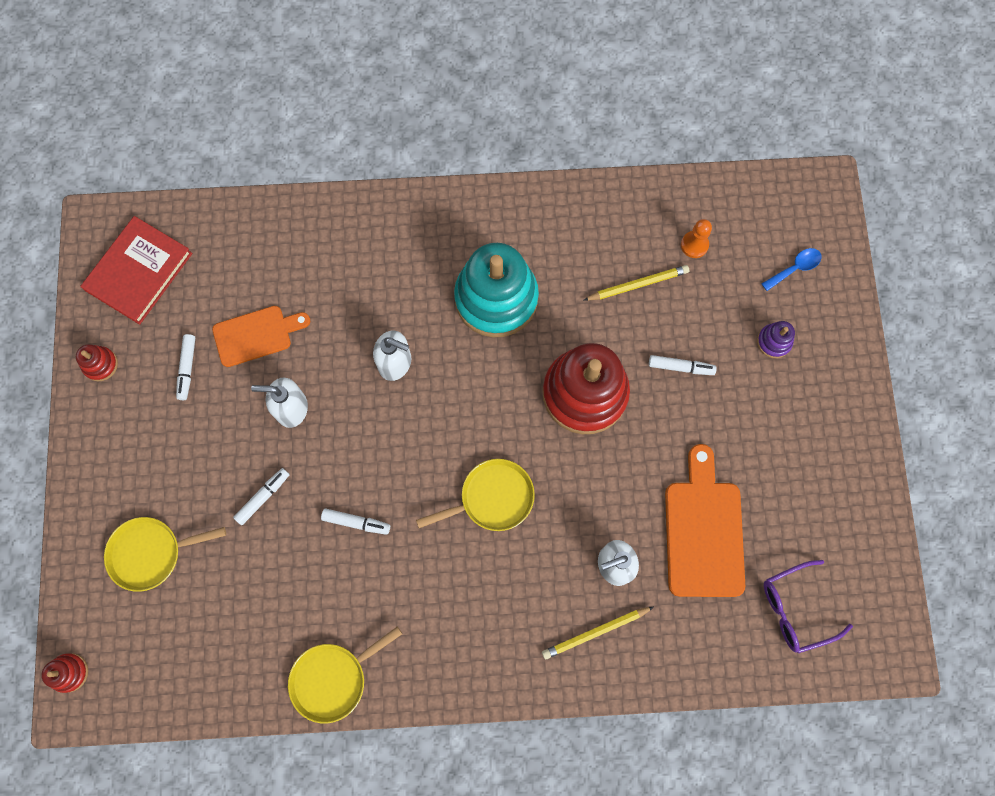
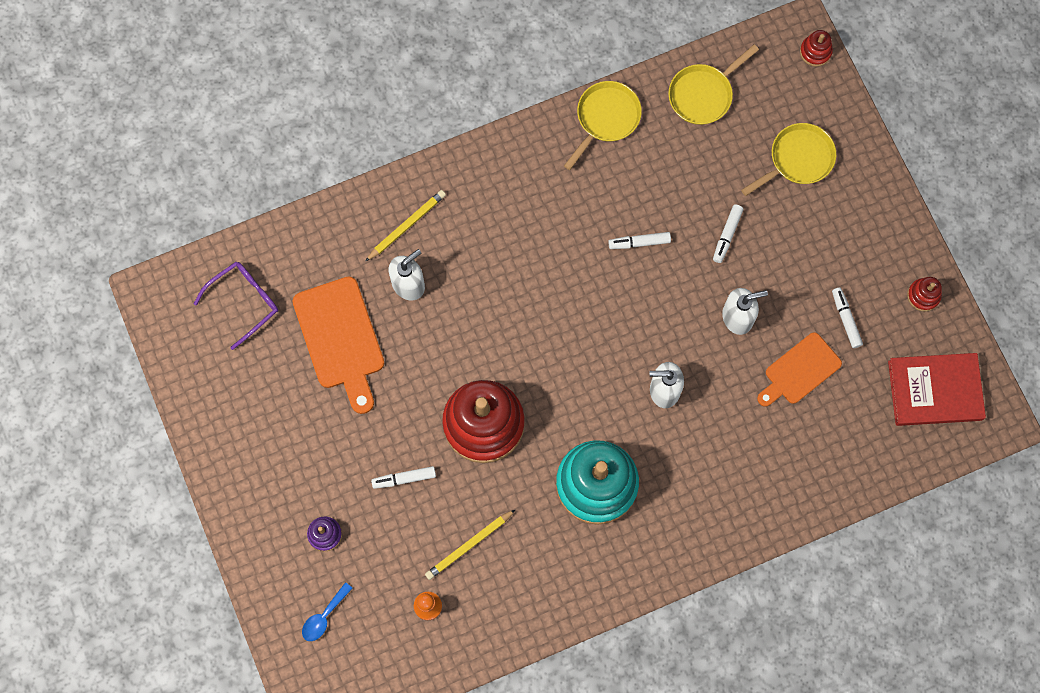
camera: 160 degrees right, 0 degrees up
(139, 272) = (935, 390): red book -> red book turned 75 degrees clockwise
(492, 498) = (532, 302): yellow pan -> yellow pan (703, 94)

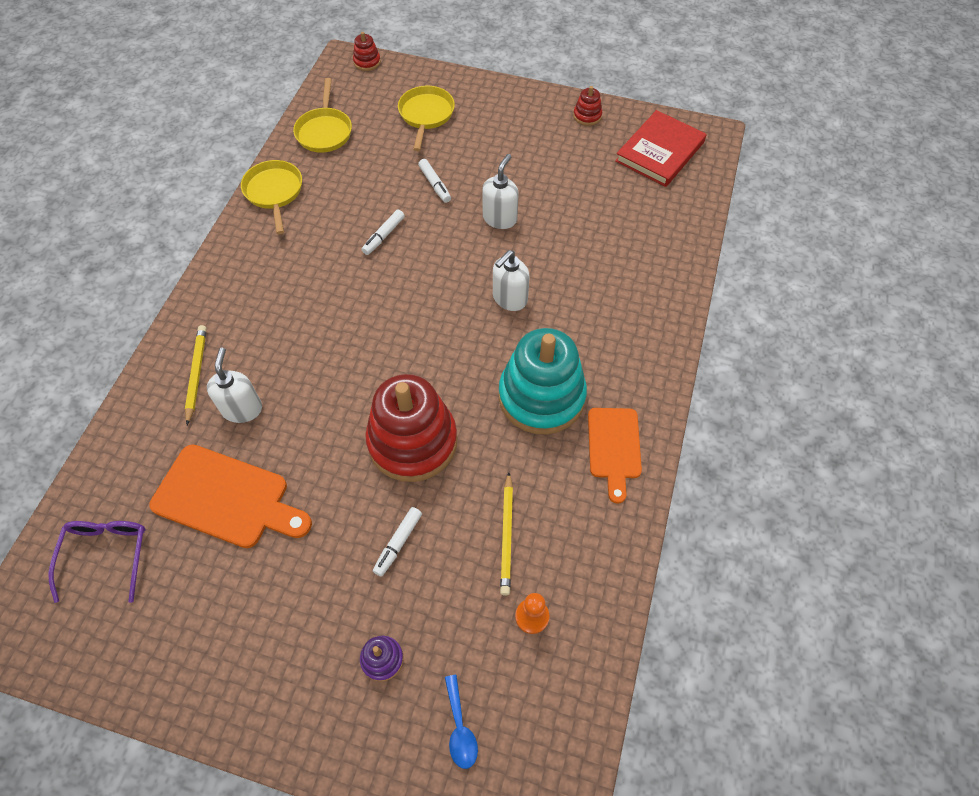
camera: 50 degrees left, 15 degrees down
(800, 371) = (575, 211): orange cutting board -> orange cutting board (614, 447)
(846, 319) = (563, 163): white marker -> none

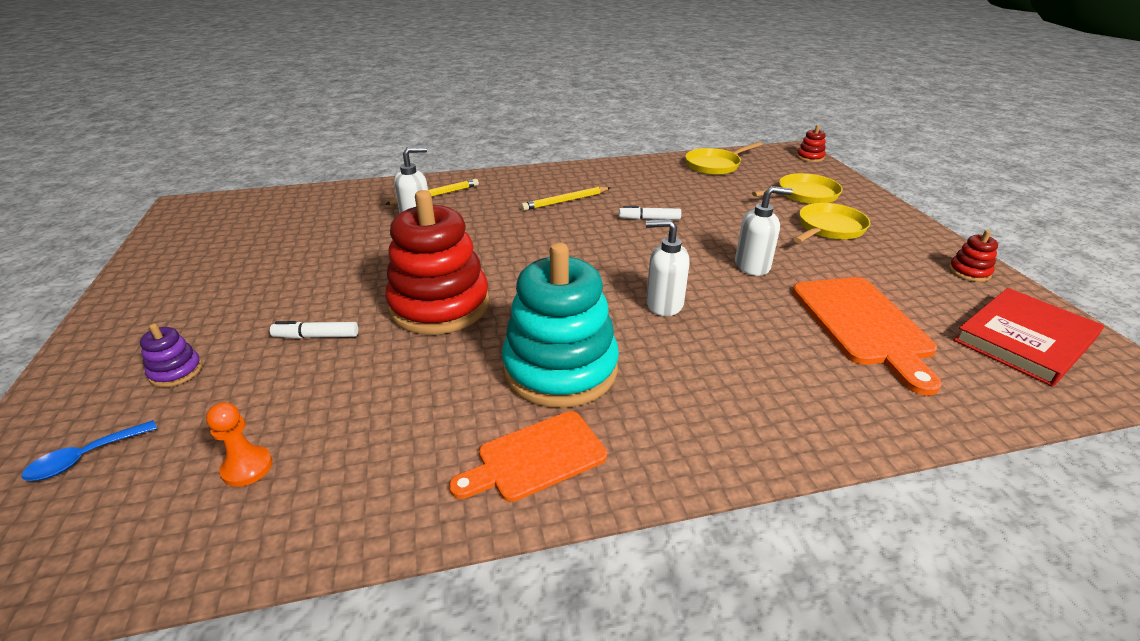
camera: 60 degrees right, 25 degrees down
(106, 554) = (260, 215): purple glasses -> none
(227, 498) = (328, 241): orange cutting board -> orange cutting board (863, 325)
(274, 193) = (630, 168): yellow pan -> yellow pan (828, 228)
(435, 184) = (738, 222): white marker -> none
(507, 535) = (356, 407): yellow pencil -> yellow pencil (565, 201)
(660, 152) = (1024, 340): red book -> red book turned 45 degrees counterclockwise

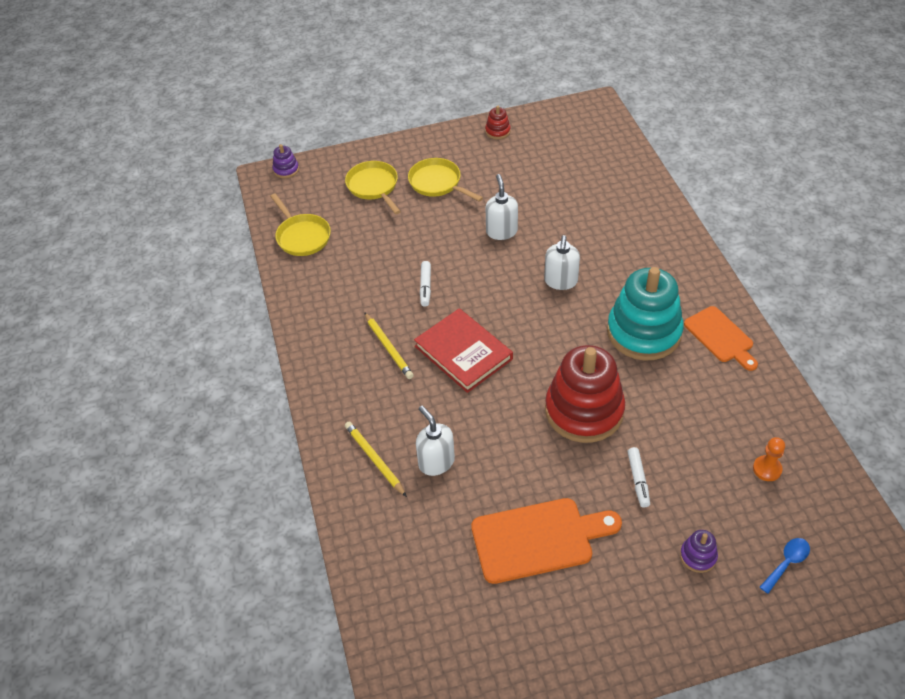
camera: 90 degrees left, 15 degrees up
(85, 458) = (787, 563): blue spoon -> blue spoon turned 90 degrees counterclockwise
(810, 157) = (286, 170): red stacking toy -> purple stacking toy
(863, 325) = (568, 191): orange cutting board -> orange cutting board (538, 539)
(1024, 340) = (572, 132): red book -> red book (463, 353)

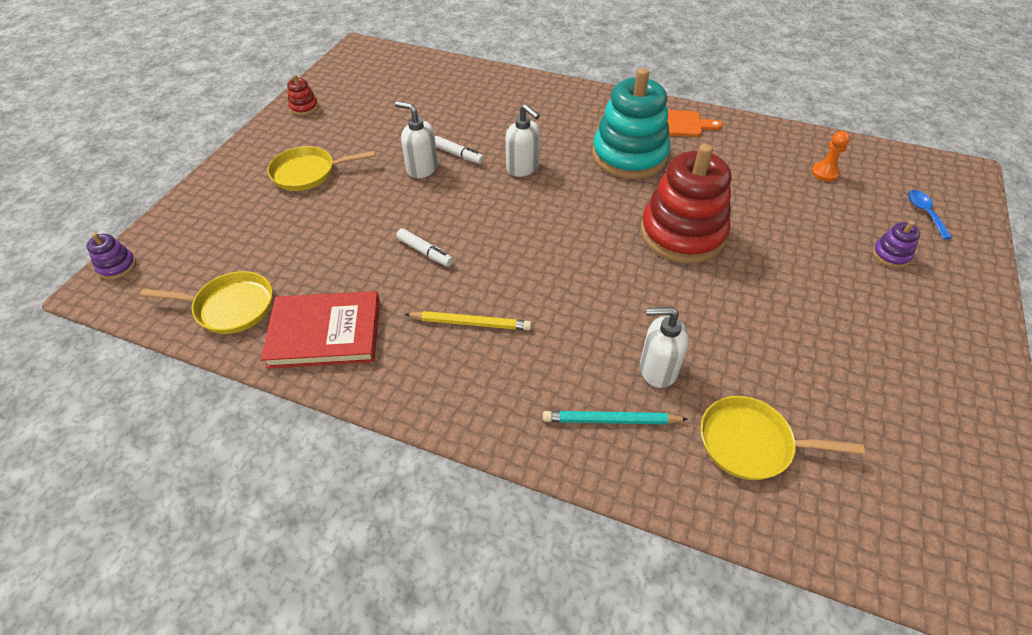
camera: 55 degrees left, 0 degrees up
(374, 187) = (247, 215): yellow pan -> yellow pan (751, 443)
(374, 459) = (610, 420): yellow pencil -> turquoise pencil
(463, 353) = (537, 272): red book -> red book (325, 333)
(538, 539) = (809, 345): orange cutting board -> none
(638, 480) = (785, 244): white marker -> white marker (458, 155)

